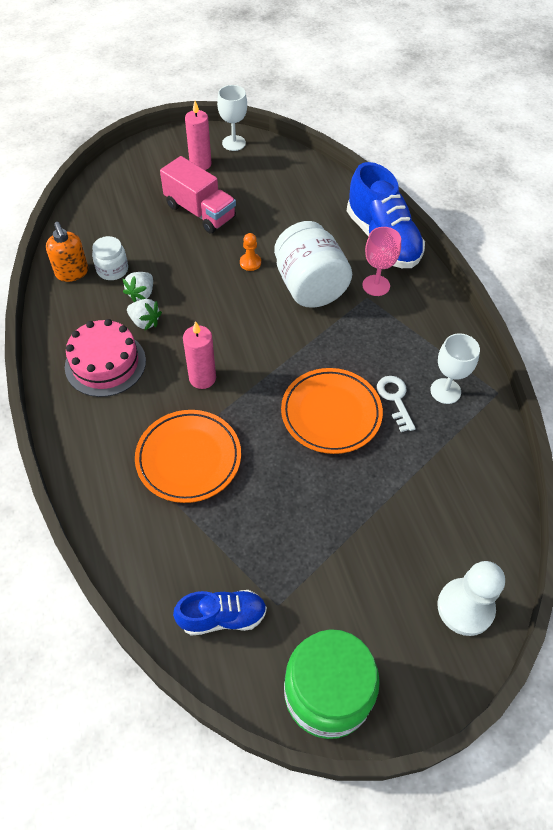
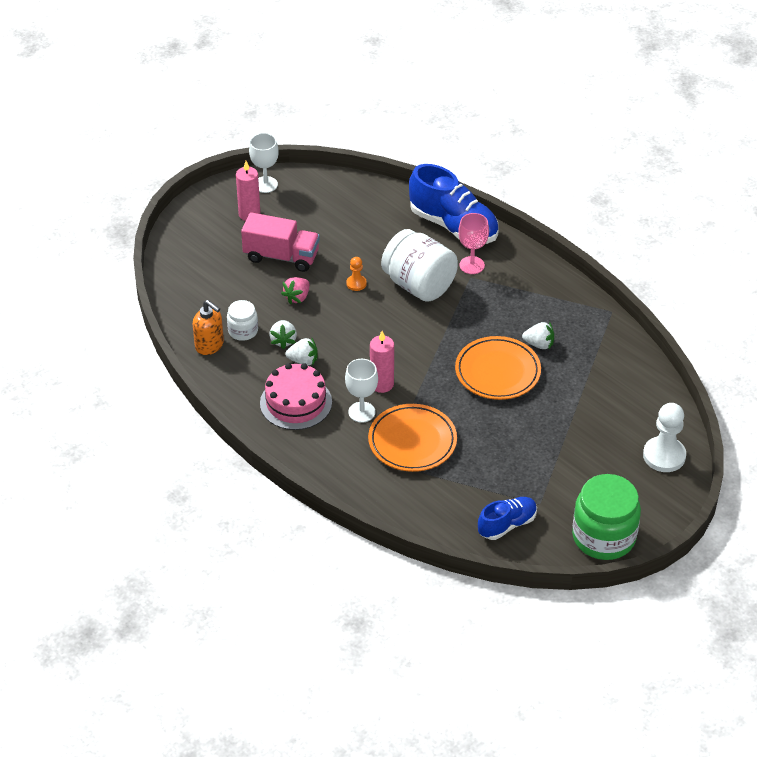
camera: 25 degrees left, 10 degrees down
(186, 256) = (297, 297): none -> pink strawberry
(395, 399) = (539, 344): white key -> white strawberry
(445, 391) = (573, 325): white goblet -> white goblet (361, 412)

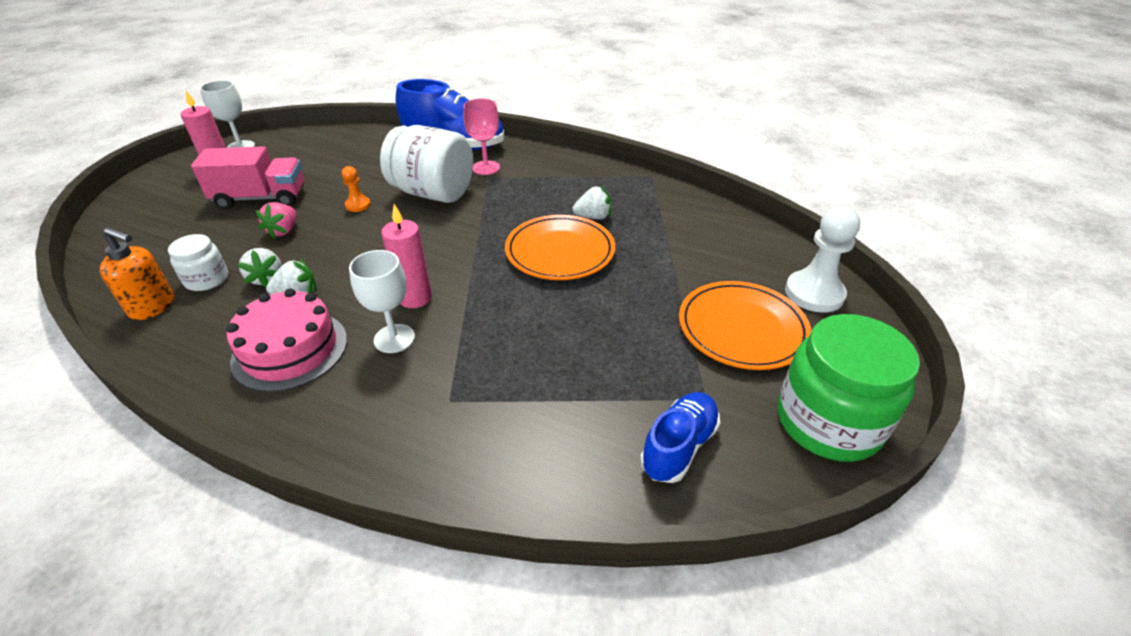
camera: 20 degrees left, 5 degrees down
(412, 441) = (481, 359): orange plate -> orange plate (741, 329)

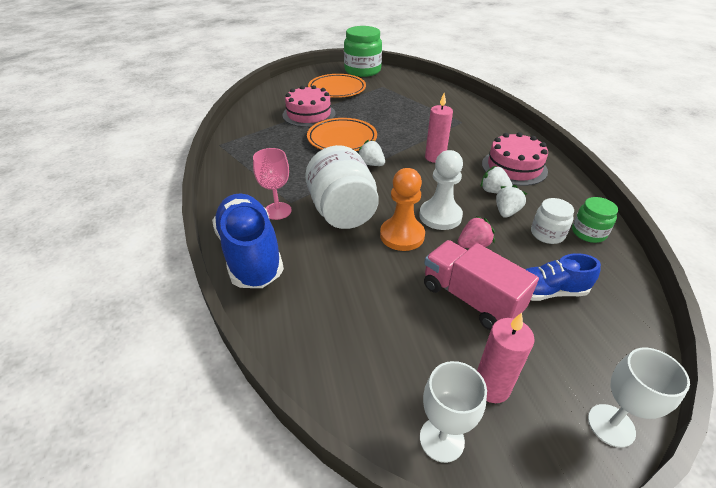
camera: 130 degrees left, 0 degrees up
(153, 306) = (588, 233): orange soap dispenser -> green jar
(358, 205) = (402, 235): orange pawn -> orange pawn, size x1.92
(394, 338) = (462, 148): white goblet -> white goblet (611, 425)
(593, 217) = (294, 143): white strawberry -> white strawberry (371, 164)
(665, 258) = (309, 114): none -> pink cake
(679, 446) = (408, 84): blue shoe -> blue shoe (548, 291)
(814, 293) = (293, 83): white pawn -> white pawn (440, 216)

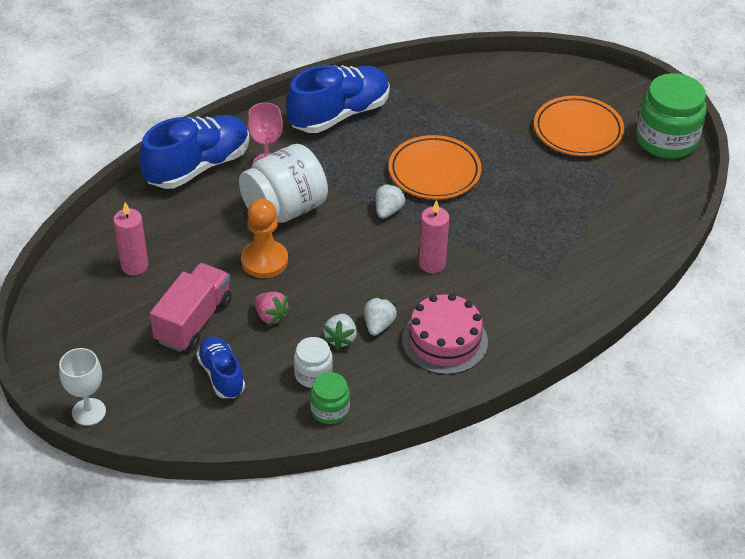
camera: 70 degrees right, 5 degrees up
(248, 164) = (339, 114): none -> blue shoe
(309, 114) = (483, 125): pink cake -> none
(440, 216) = (309, 285): white pawn -> none
(441, 439) = (53, 319): white goblet -> none
(491, 387) = (103, 342): pink candle -> pink candle (134, 266)
(506, 212) = (340, 338): white strawberry -> white strawberry turned 90 degrees clockwise

